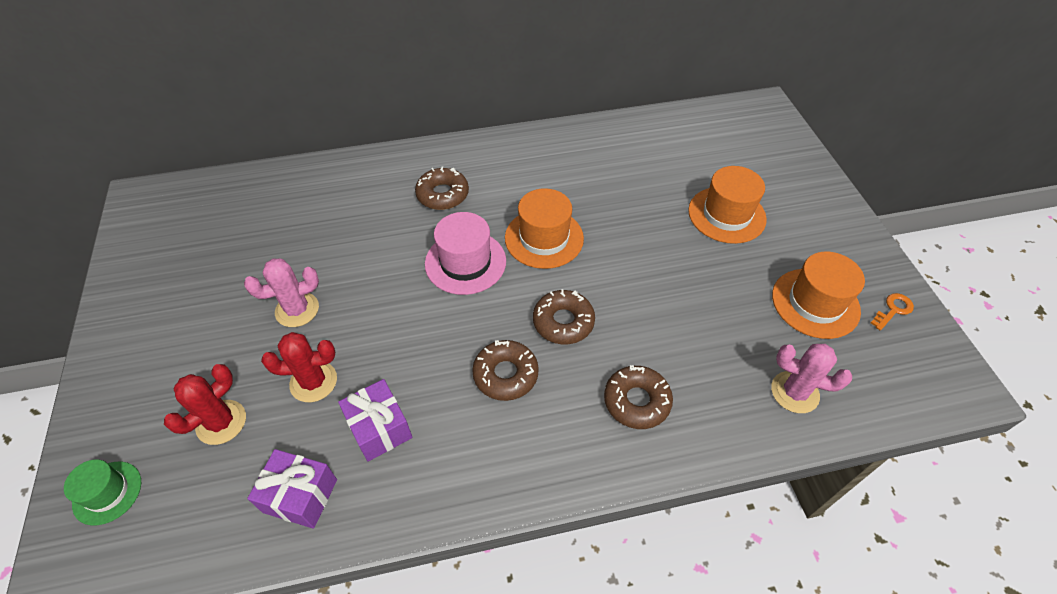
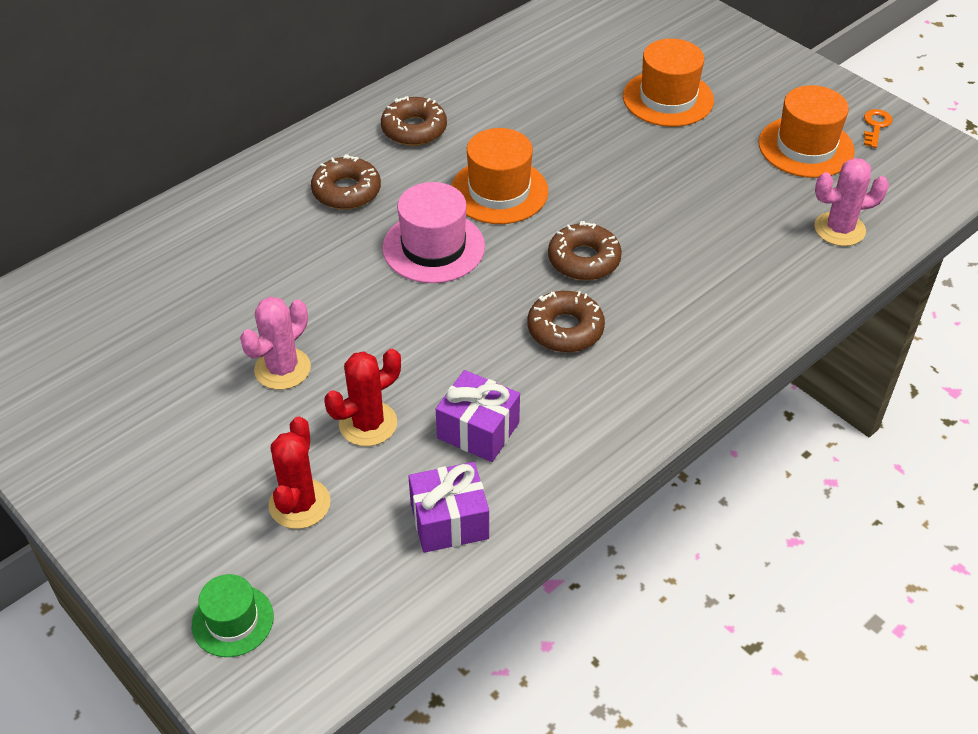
camera: 30 degrees left, 5 degrees down
(636, 401) = (708, 297): brown donut -> brown donut (414, 129)

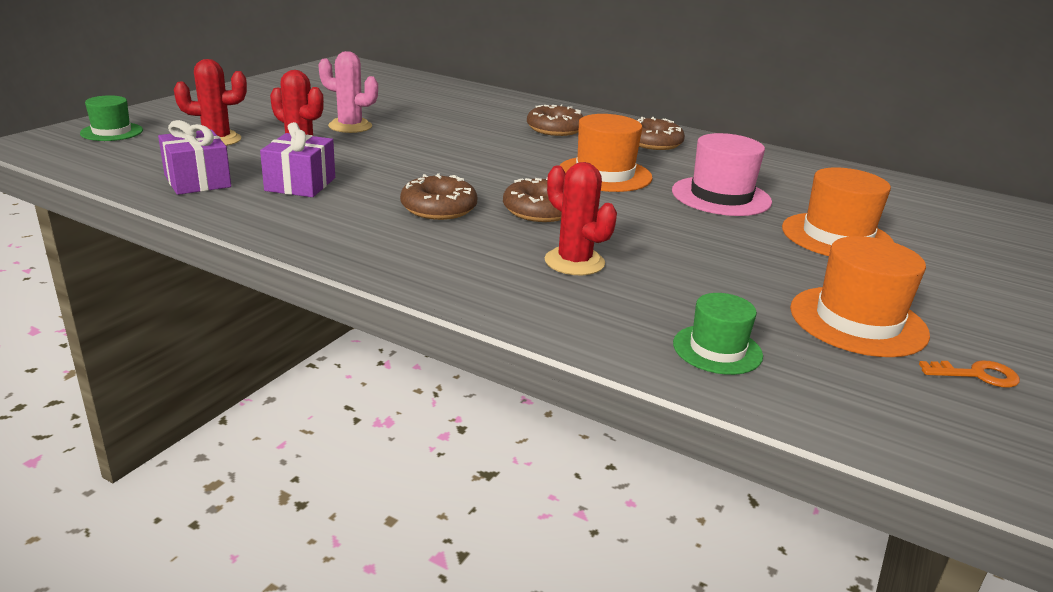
camera: 70 degrees right, 20 degrees down
(433, 247) = (512, 157): pink hat -> pink hat (721, 196)
(696, 264) = (574, 262): none -> red cactus
(839, 229) = (717, 349): pink cactus -> green hat

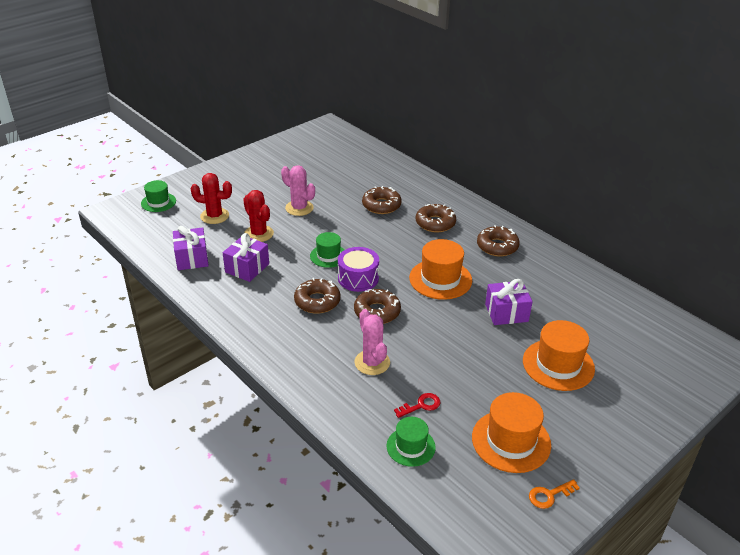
camera: 20 degrees right, 10 degrees up
(425, 165) = (328, 256): none -> green hat
(469, 119) = (381, 205): none -> brown donut
(485, 182) = (358, 278): none -> purple drum
(574, 262) = (372, 362): red cactus -> pink cactus
(690, 299) = (421, 405): none -> red key
(721, 196) = (506, 313): pink hat -> purple gift
(977, 375) = (549, 495): orange key -> orange key turned 135 degrees clockwise

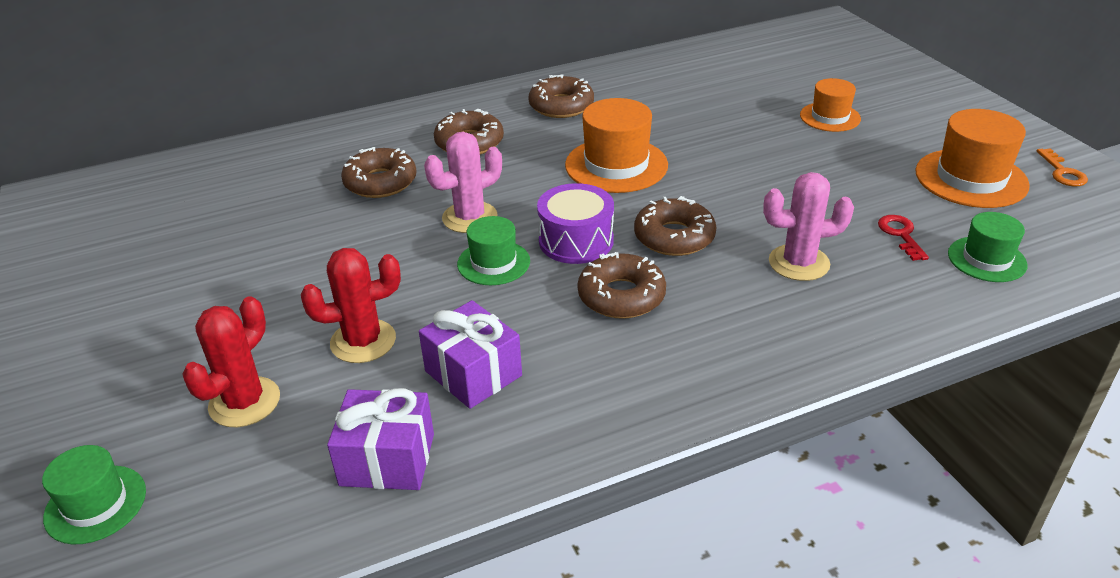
camera: 70 degrees left, 0 degrees up
(299, 208) = (314, 274): pink cactus -> pink cactus (470, 217)
(506, 313) = (715, 130): purple gift -> none
(558, 365) = (830, 117): orange hat -> orange hat, size x0.62

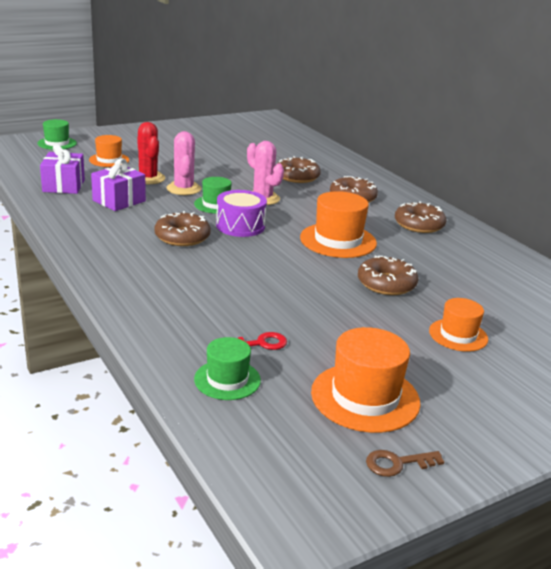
camera: 80 degrees right, 10 degrees down
(244, 402) = (109, 160): red cactus -> orange hat
(674, 237) = (248, 255): brown donut -> brown donut (386, 284)
(799, 263) = (219, 296): pink cactus -> pink cactus (183, 189)
(1062, 172) = (397, 463): orange key -> brown key

